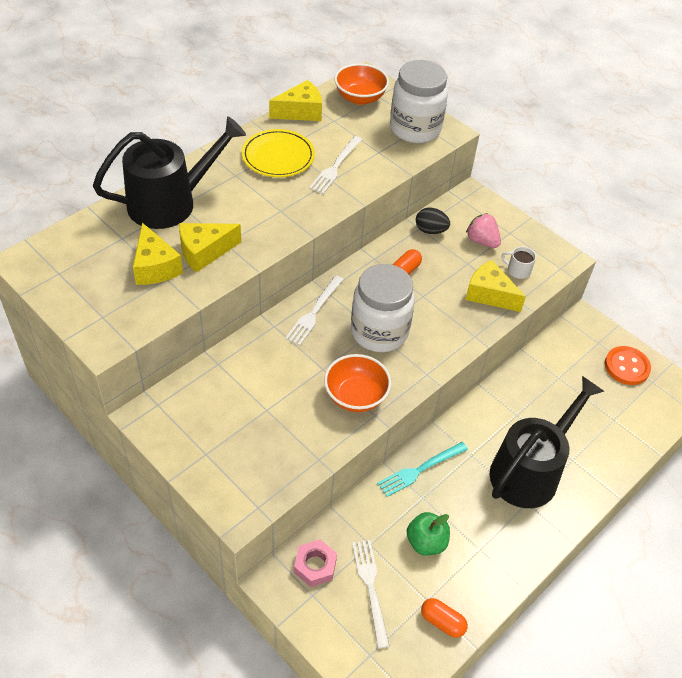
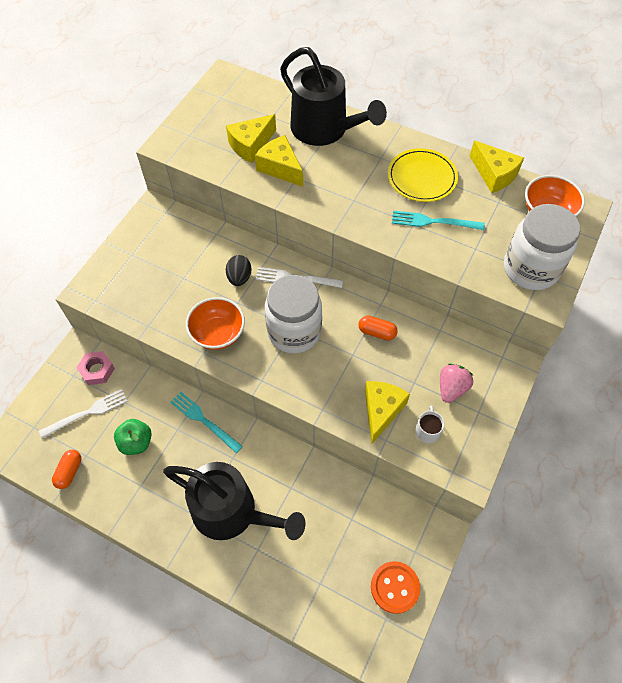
camera: 75 degrees right, 10 degrees up
(335, 167) = (433, 222): white fork -> turquoise fork
(430, 230) = (441, 340): black egg -> black egg (239, 278)

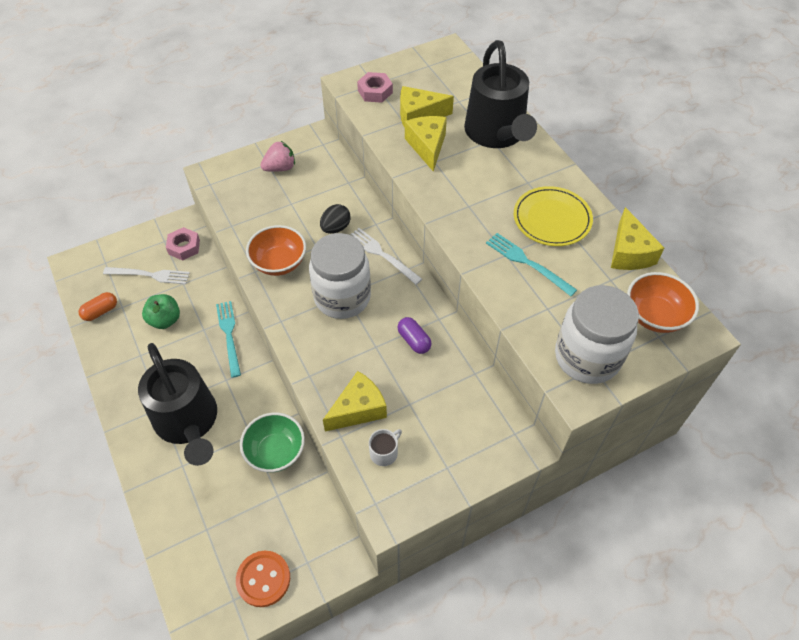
camera: 35 degrees right, 5 degrees down
(196, 142) = (375, 91): none -> pink nut
(322, 487) = (275, 452): none -> green bowl
(377, 332) = (414, 340): orange capsule -> purple capsule
(451, 388) = (440, 430): pink strawberry -> pink strawberry (280, 168)

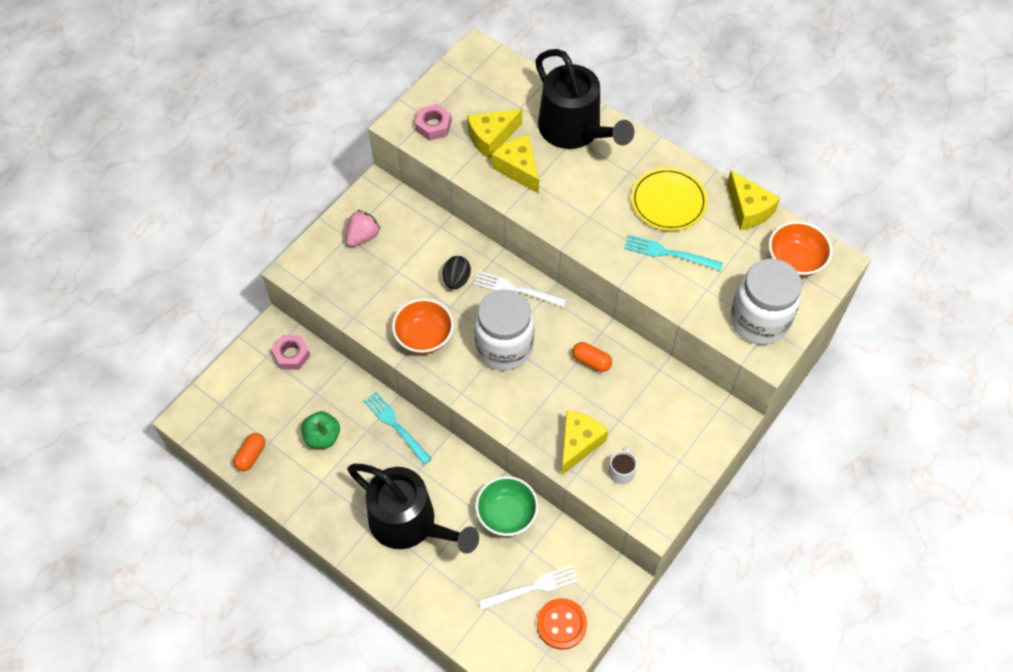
camera: 25 degrees left, 5 degrees up
(150, 275) = (276, 398): white fork -> white fork (532, 587)
(414, 340) = (591, 361): purple capsule -> orange capsule

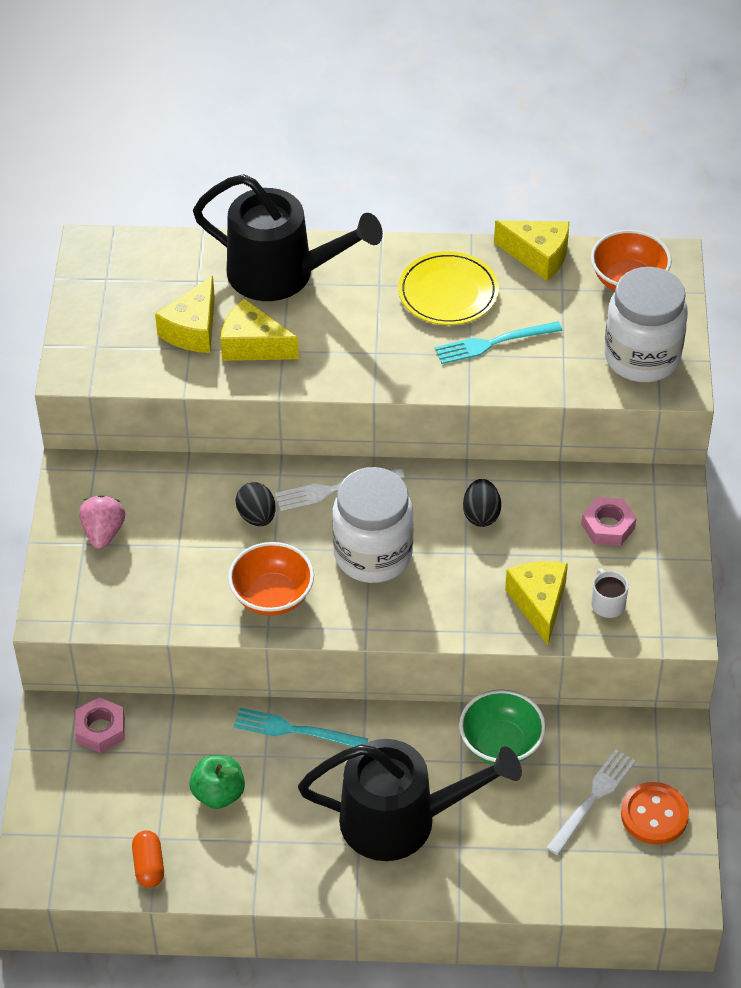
camera: 35 degrees left, 10 degrees down
(433, 126) = (112, 352): pink nut -> pink nut (608, 526)
(591, 361) = (481, 514): orange capsule -> black egg

